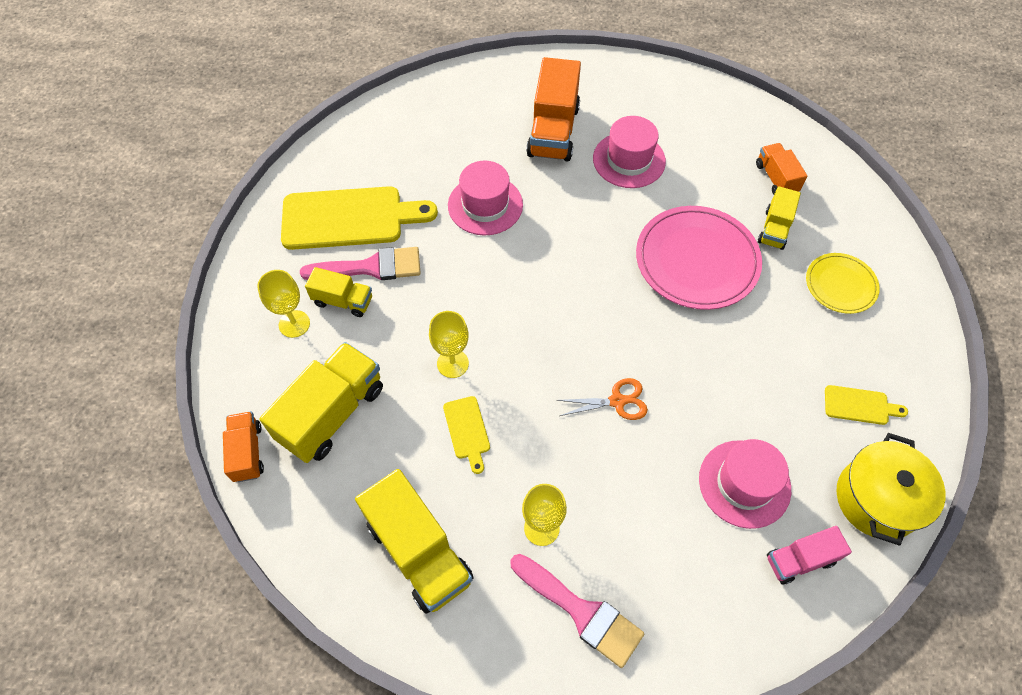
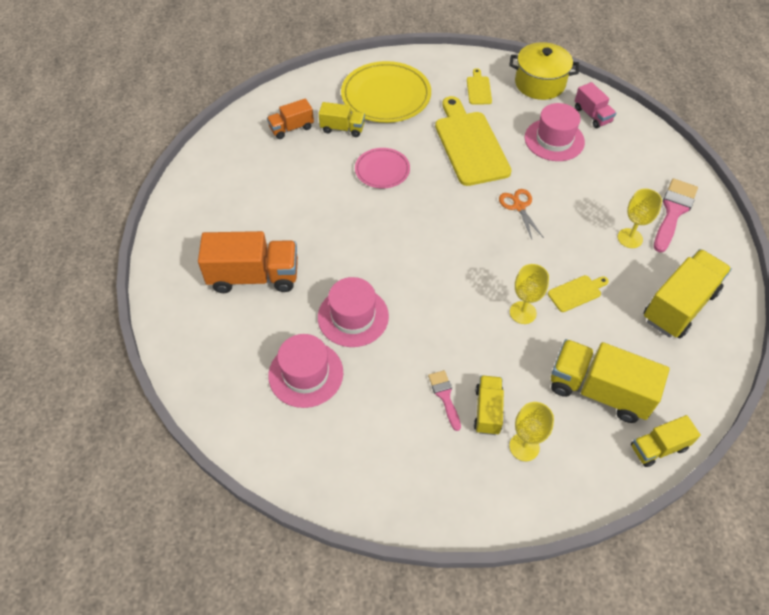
camera: 100 degrees left, 5 degrees down
(247, 452) = (658, 447): orange truck -> yellow truck
(349, 218) = (391, 430): yellow cutting board -> yellow cutting board (470, 144)
(371, 267) = (445, 396): pink brush -> pink brush, size x0.57
(629, 160) = (283, 218): pink hat -> pink hat (306, 374)
(696, 260) = (382, 170): pink plate -> pink plate, size x0.57
(840, 285) = (386, 96): yellow plate -> yellow plate, size x1.77

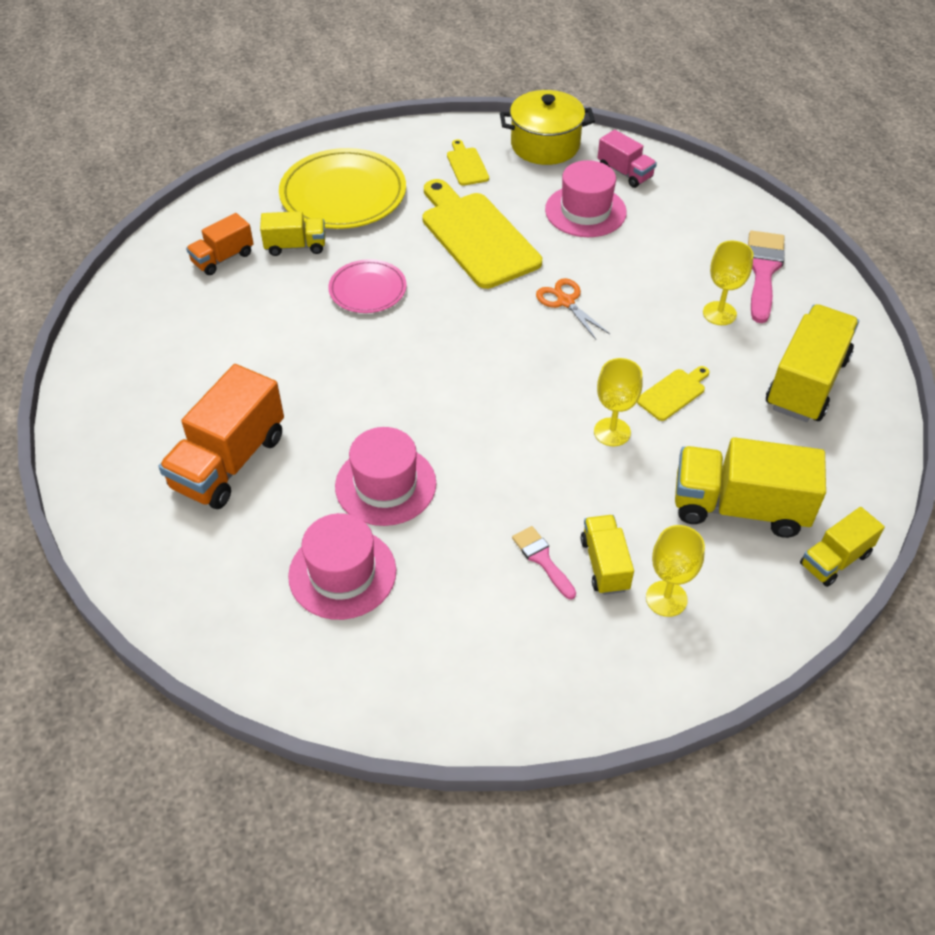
camera: 15 degrees left, 5 degrees down
(254, 276) = (229, 462): orange truck -> orange truck turned 135 degrees clockwise

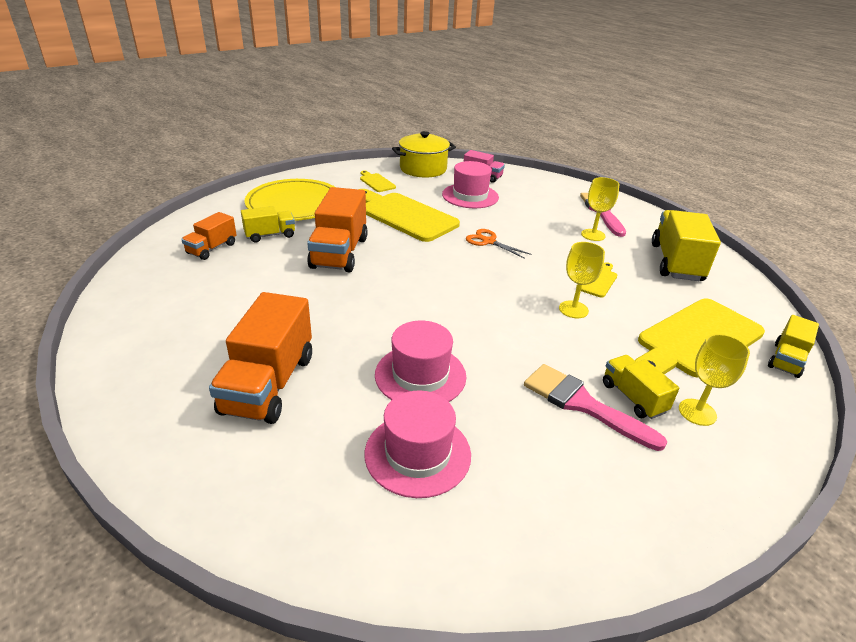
camera: 20 degrees left, 15 degrees down
(367, 289) = (339, 253): pink plate -> orange truck
(542, 559) = (583, 404): pink brush -> pink brush, size x1.75
(739, 507) = (696, 340): yellow truck -> yellow cutting board

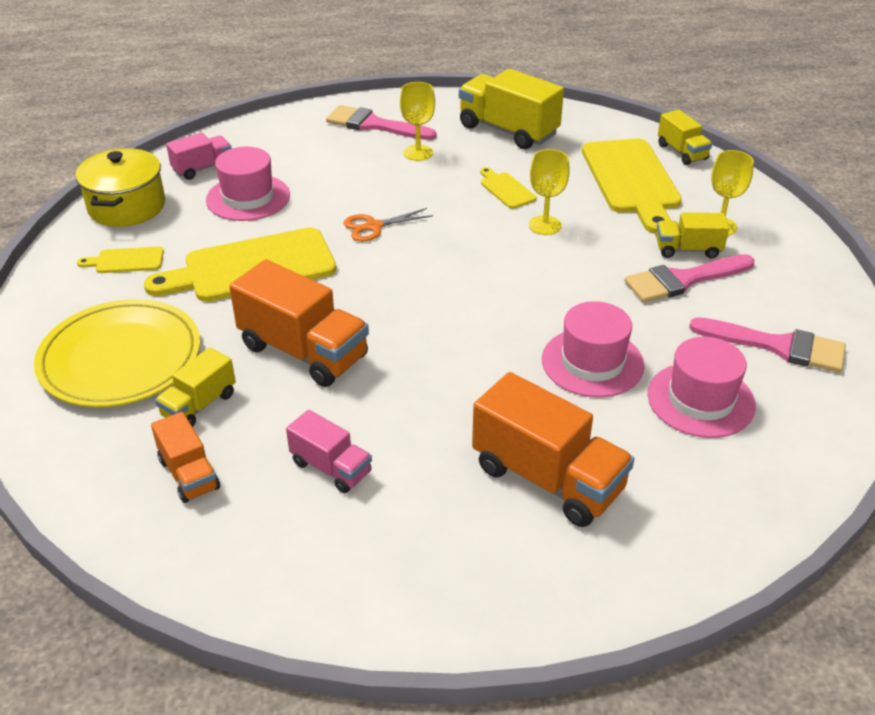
camera: 60 degrees left, 5 degrees up
(238, 291) = (331, 468): none -> pink truck
(270, 235) = (199, 405): yellow truck -> yellow truck turned 150 degrees counterclockwise
(543, 497) = (777, 346): none -> pink brush

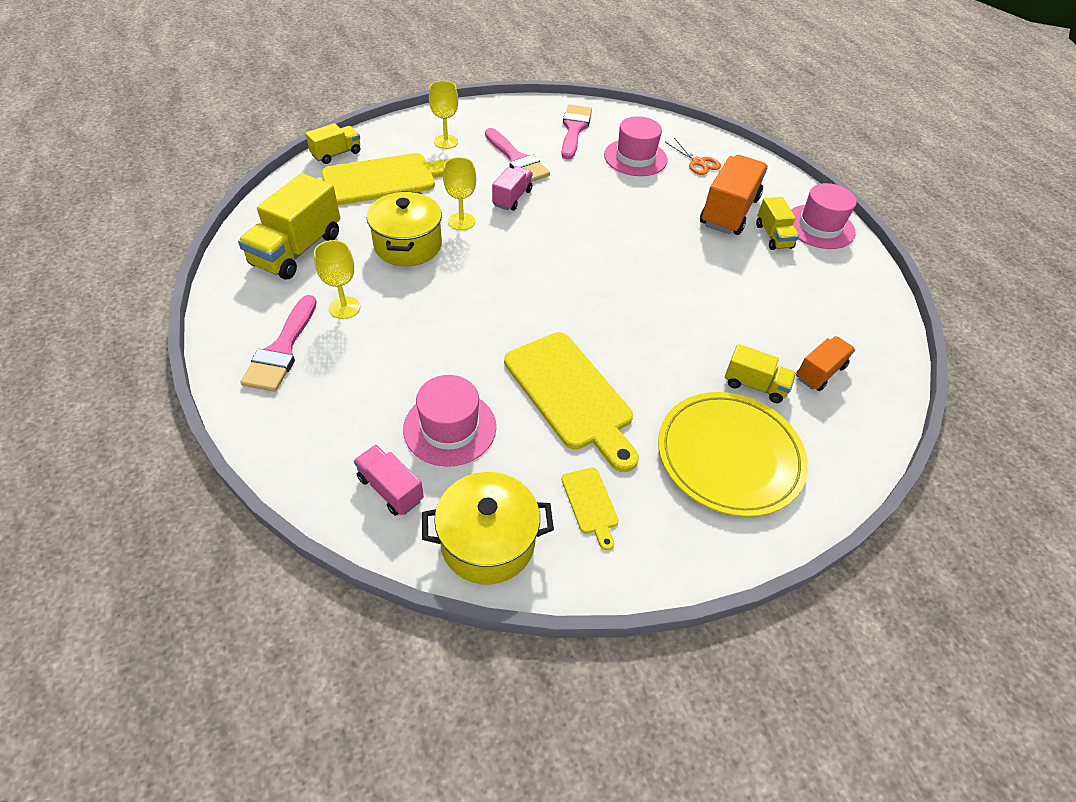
camera: 105 degrees left, 10 degrees up
(303, 352) = (669, 337): orange truck -> none
(331, 468) = (772, 302): pink truck -> pink truck (512, 198)
(374, 226) = (484, 321): orange scissors -> orange scissors (698, 162)
(506, 189) = (408, 245): yellow cutting board -> yellow pot
(592, 362) = (619, 197): pink hat -> pink hat (819, 227)
(688, 249) = (479, 156): yellow truck -> yellow truck (773, 236)

